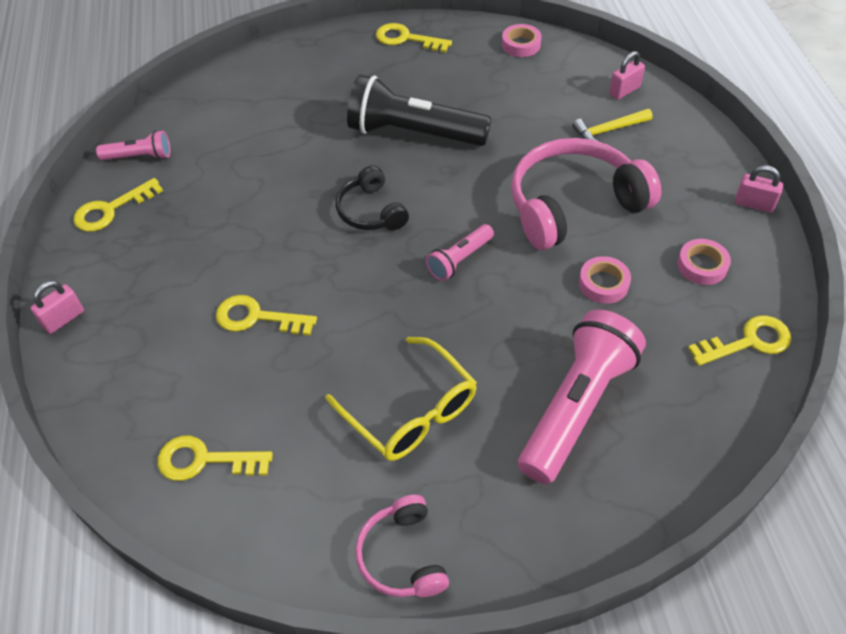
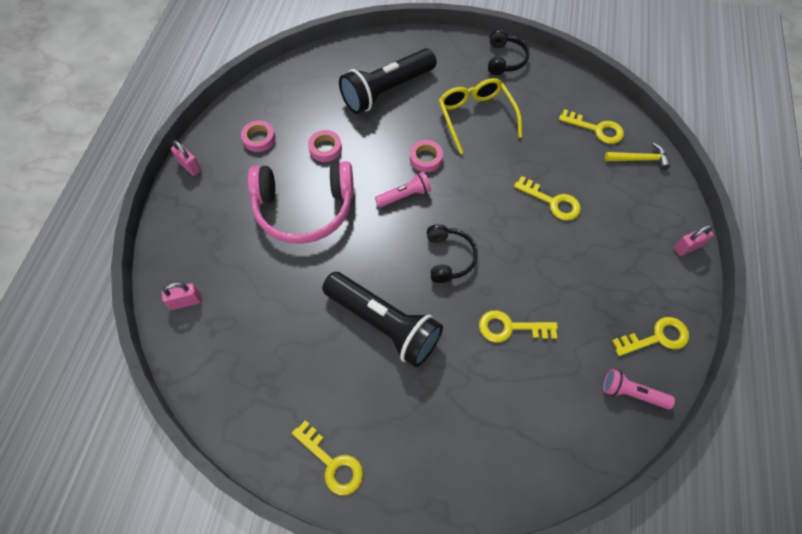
camera: 160 degrees left, 10 degrees up
(402, 556) = (505, 59): pink headphones -> black headphones
(521, 44) = (229, 402): pink tape -> pink tape (426, 158)
(576, 407) = (387, 91): pink flashlight -> black flashlight
(608, 131) = (232, 264): yellow hammer -> yellow hammer (639, 159)
(748, 342) = (273, 91): yellow key -> yellow key (510, 327)

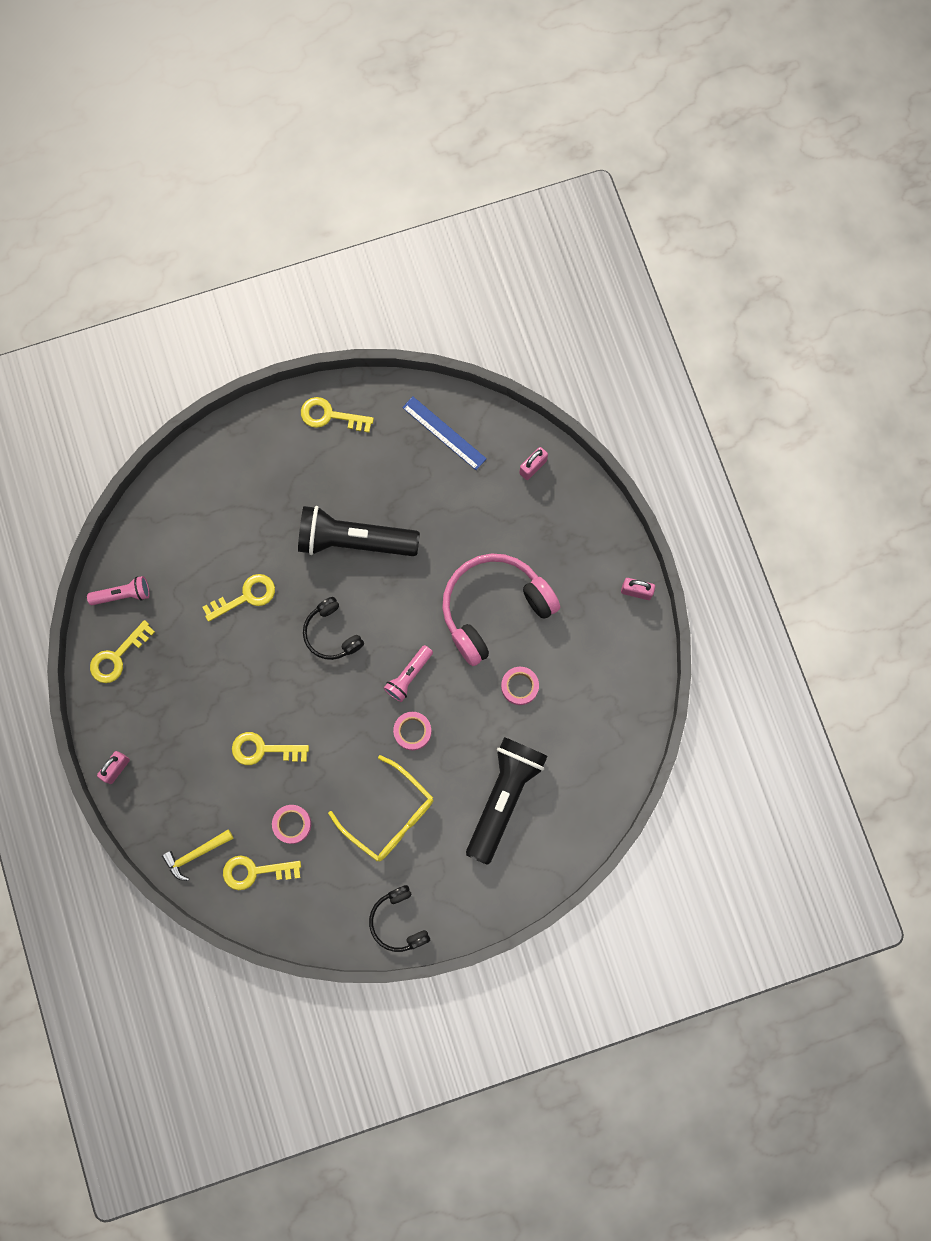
camera: 150 degrees right, 15 degrees up
(237, 378) = (444, 433): none -> blue ruler
(259, 139) = (593, 660): pink tape -> pink tape (292, 824)

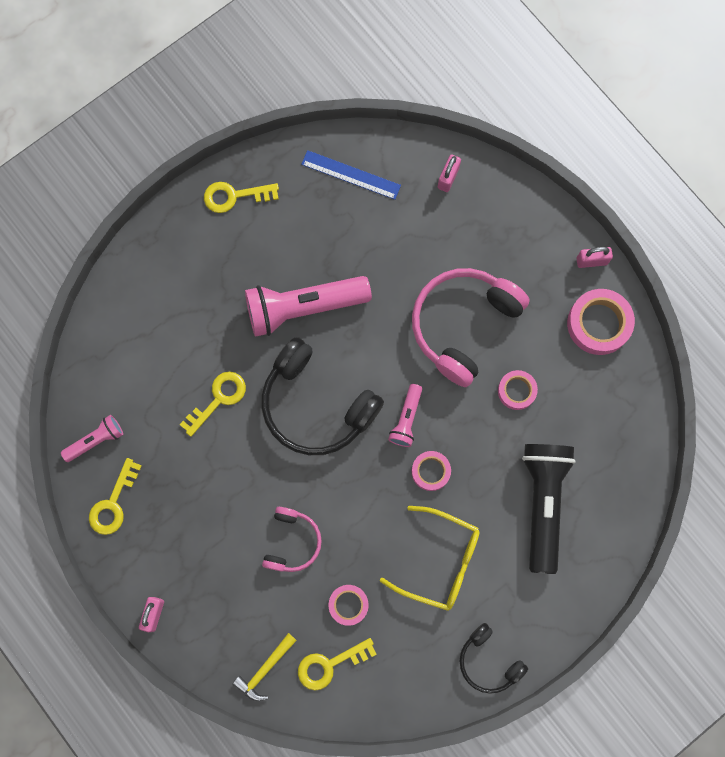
camera: 20 degrees left, 0 degrees up
(263, 749) = (292, 542): yellow key -> pink headphones
(331, 633) = (316, 405): black headphones -> black headphones, size x1.85
(354, 540) = (303, 307): black flashlight -> pink flashlight
(620, 652) = (598, 324): none -> pink tape

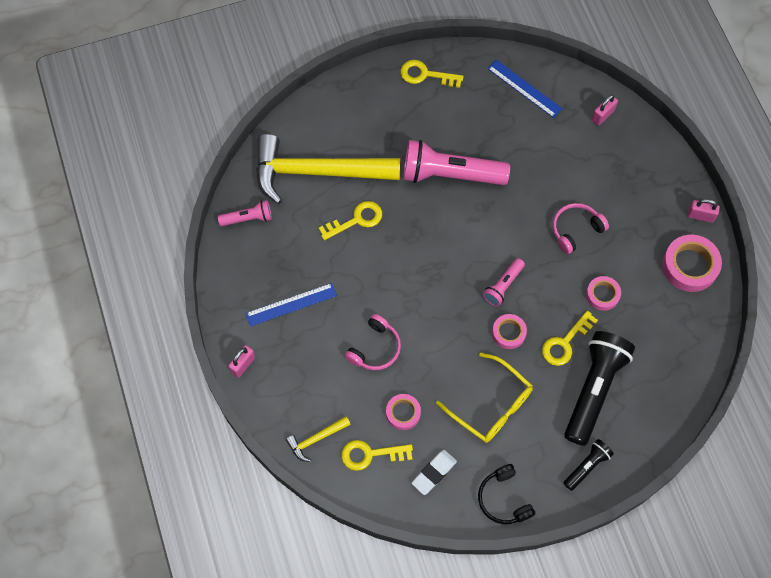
camera: 20 degrees right, 10 degrees down
(113, 503) = (243, 270): yellow key -> yellow key (565, 343)
(153, 357) = (316, 172): none -> yellow hammer
(181, 524) = (291, 304): none -> blue ruler
(316, 405) = (433, 250): black headphones -> none
(405, 660) = (434, 473): none -> white eraser
(463, 325) = (576, 230): pink headphones -> pink headphones, size x0.54
(563, 592) = (587, 466): none -> black flashlight

